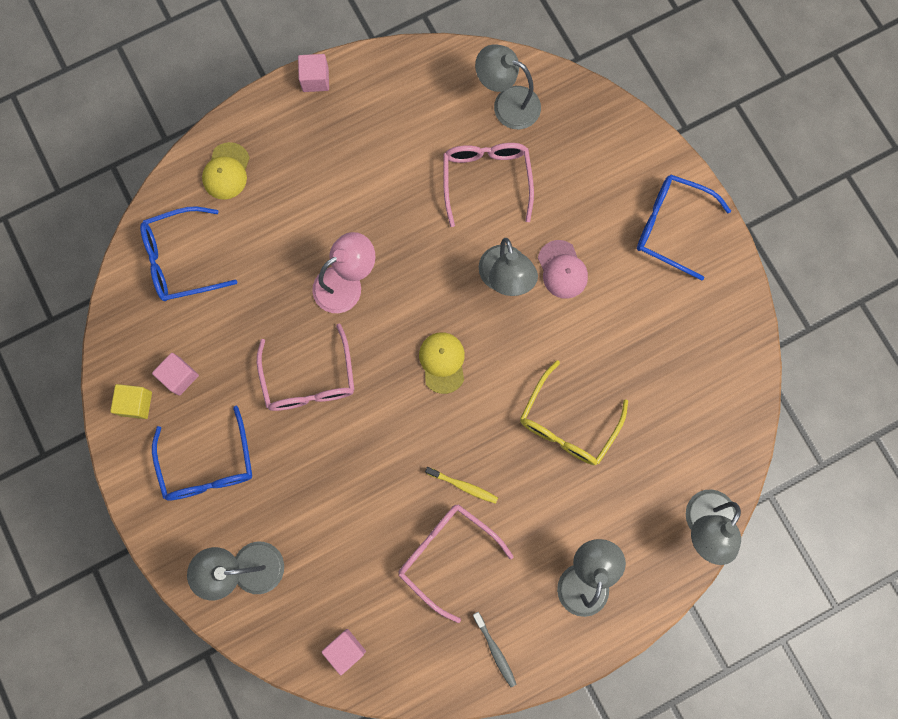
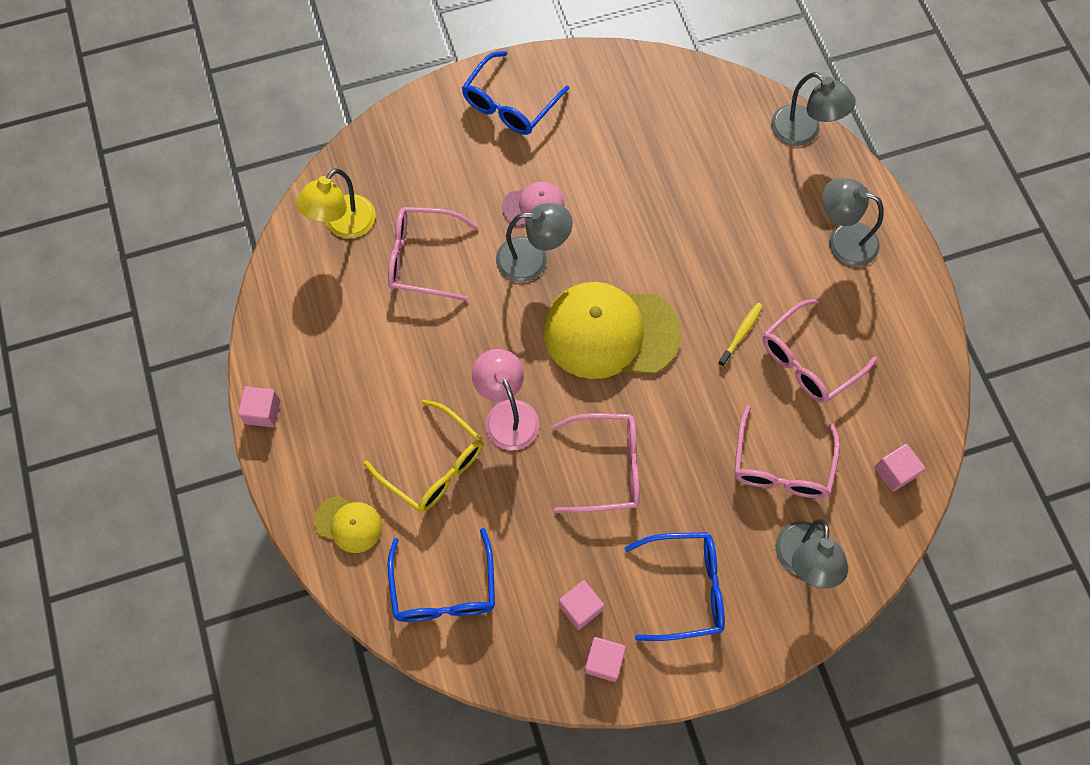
camera: 80 degrees left, 10 degrees down
(136, 403) = (604, 661): yellow cube -> pink cube
(335, 539) = (781, 465): none -> pink glasses
(442, 362) = (610, 332): yellow cap -> yellow cap, size x2.10
(495, 650) = (905, 331): grey toothbrush -> none
(507, 103) = (343, 225): grey lamp -> yellow lamp
(567, 423) = (691, 229): yellow glasses -> yellow glasses (434, 465)

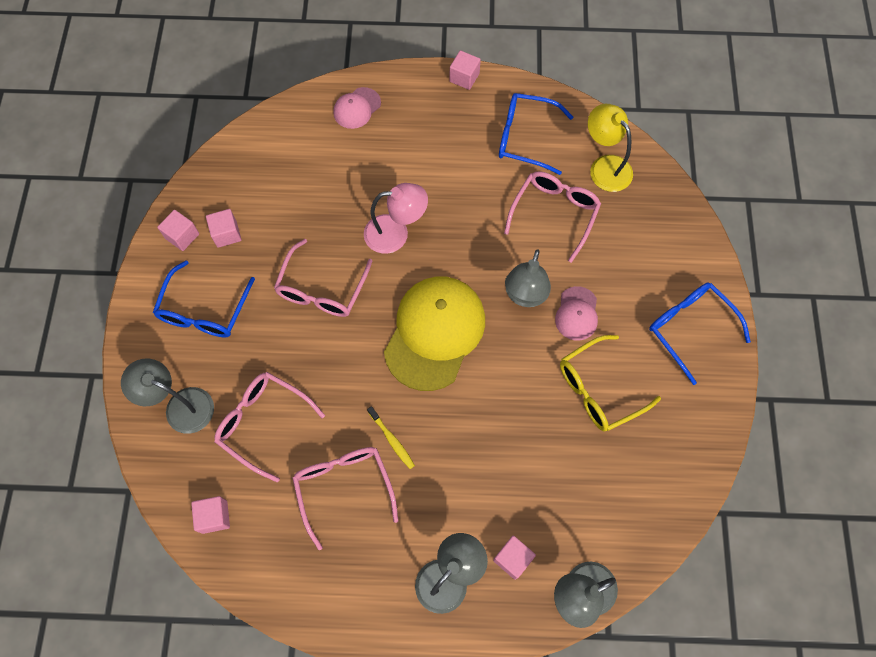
camera: 110 degrees right, 0 degrees up
(349, 524) = (357, 108): yellow cap -> pink cap
(434, 465) = (376, 172): yellow glasses -> yellow glasses (599, 389)
(444, 589) = (283, 152): blue glasses -> blue glasses (525, 138)
(800, 193) = (512, 558): none -> pink cube

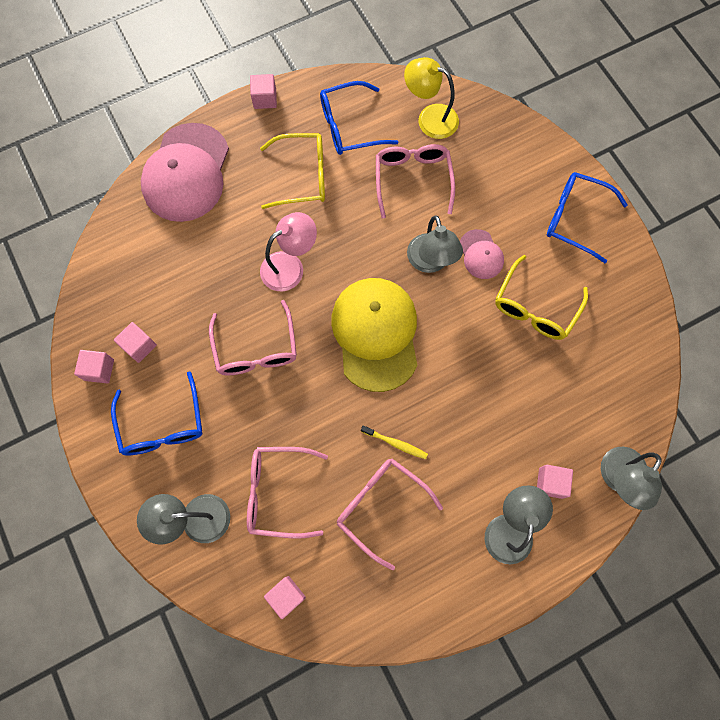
camera: 30 degrees left, 5 degrees up
(357, 108) = (186, 173): pink cap -> pink cap, size x2.10
(455, 161) = (302, 176): none -> yellow glasses

